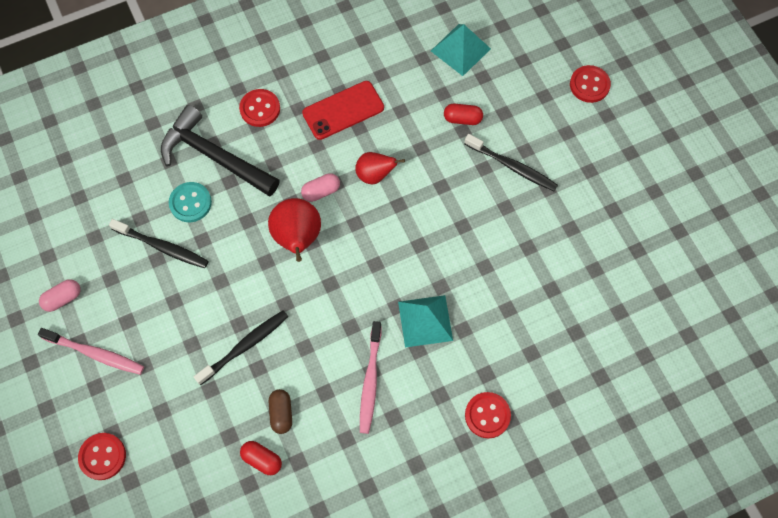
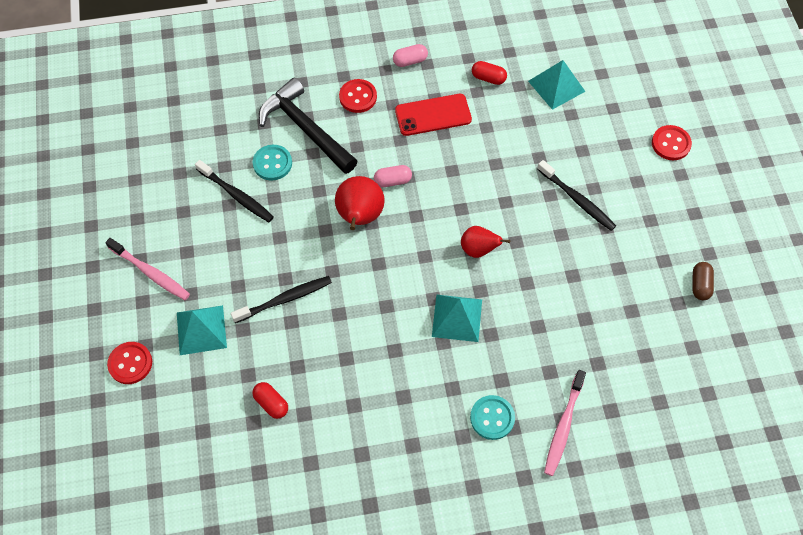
camera: 15 degrees right, 5 degrees down
(63, 298) = (136, 218): pink capsule -> pink capsule (410, 61)
(167, 401) = (201, 329): none -> turquoise pyramid
(281, 413) = (301, 367): brown capsule -> brown capsule (700, 285)
(370, 381) = (390, 359): pink toothbrush -> pink toothbrush (563, 426)
(375, 175) = (446, 178): red pear -> red pear (478, 249)
(462, 119) = (541, 147): red capsule -> red capsule (488, 78)
(487, 415) = (492, 418): red button -> turquoise button

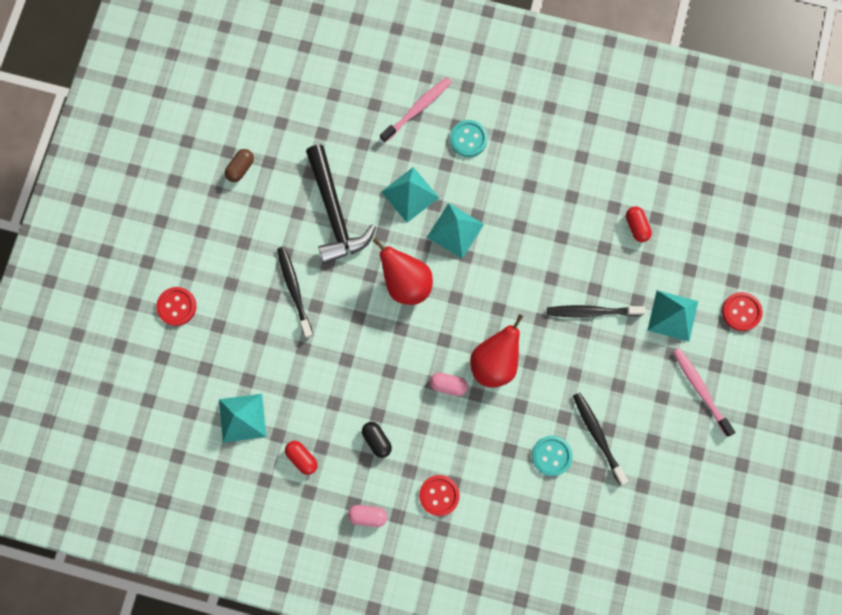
camera: 155 degrees left, 15 degrees up
(305, 128) = (505, 481): black hammer -> black hammer (335, 213)
(433, 115) = (377, 440): red phone -> black capsule
(478, 249) = (406, 282): red pear -> red pear, size x1.57
(521, 333) = (410, 194): none -> turquoise pyramid

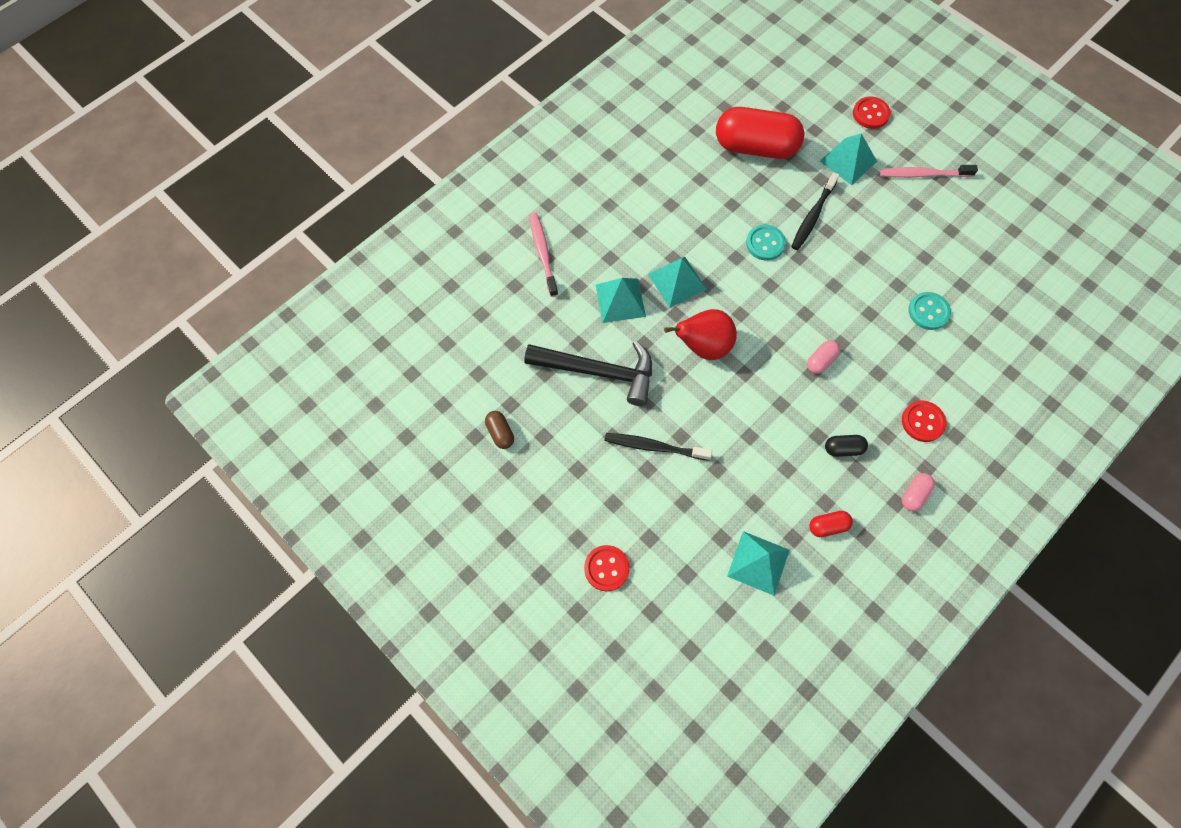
camera: 60 degrees left, 10 degrees down
(468, 139) = (598, 228): turquoise button -> turquoise button (765, 243)
(494, 362) = (818, 312): red pear -> none
(597, 435) = (927, 268): black toothbrush -> none
(636, 226) = (755, 147): red capsule -> red capsule, size x2.39

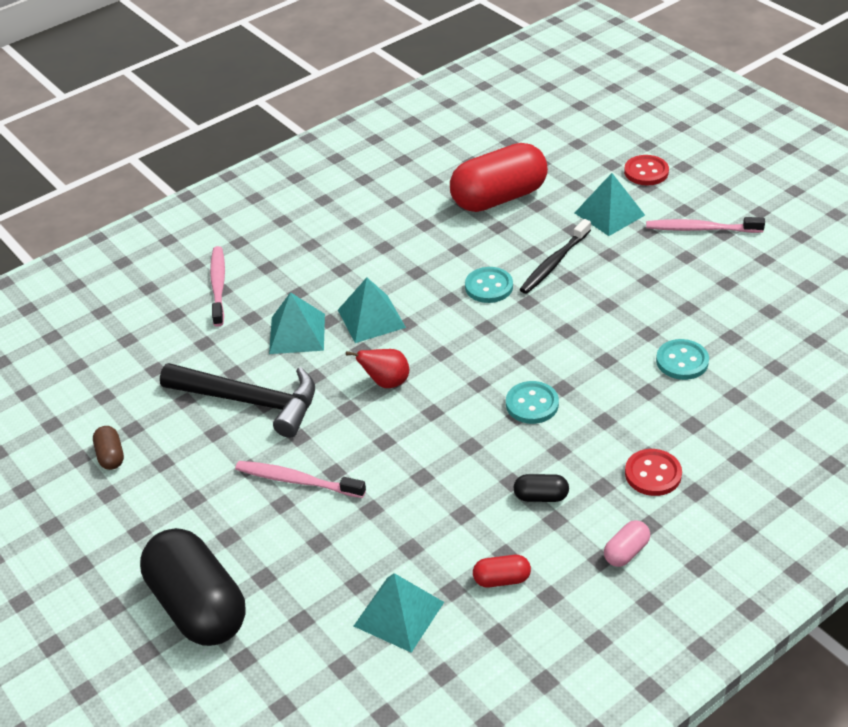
camera: 10 degrees right, 25 degrees down
(606, 568) = (198, 606): red button -> black capsule
(654, 447) = (297, 480): black toothbrush -> pink toothbrush
(703, 346) = (386, 382): red pear -> red pear, size x0.64
(755, 147) = (499, 198): red capsule -> red capsule turned 45 degrees counterclockwise
(820, 361) = (532, 404): pink capsule -> turquoise button

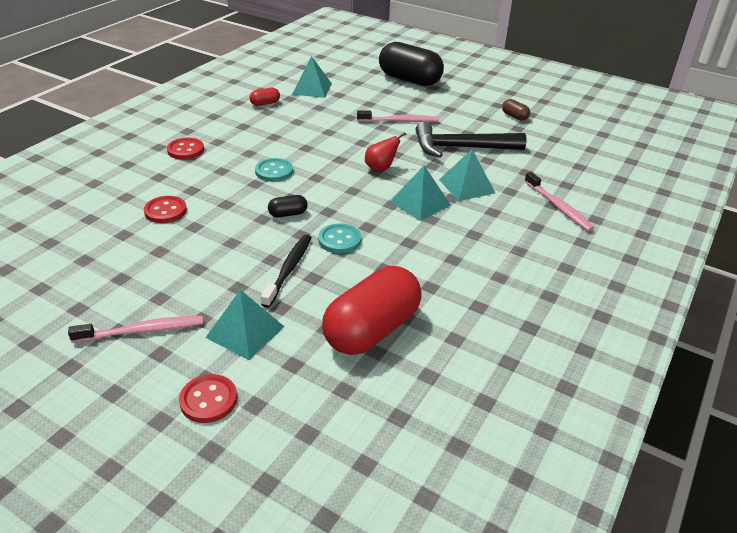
camera: 155 degrees right, 5 degrees down
(541, 496) = (254, 133): black capsule -> black capsule (288, 214)
(626, 552) = (199, 120): pink capsule -> none
(682, 361) = (165, 211): turquoise button -> red button

